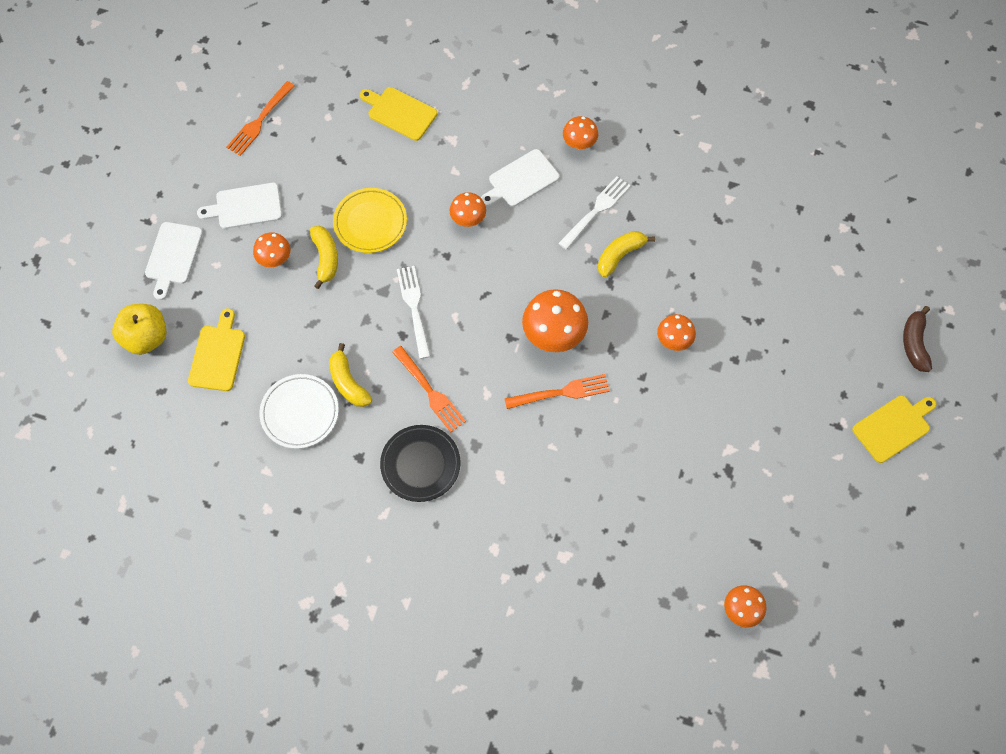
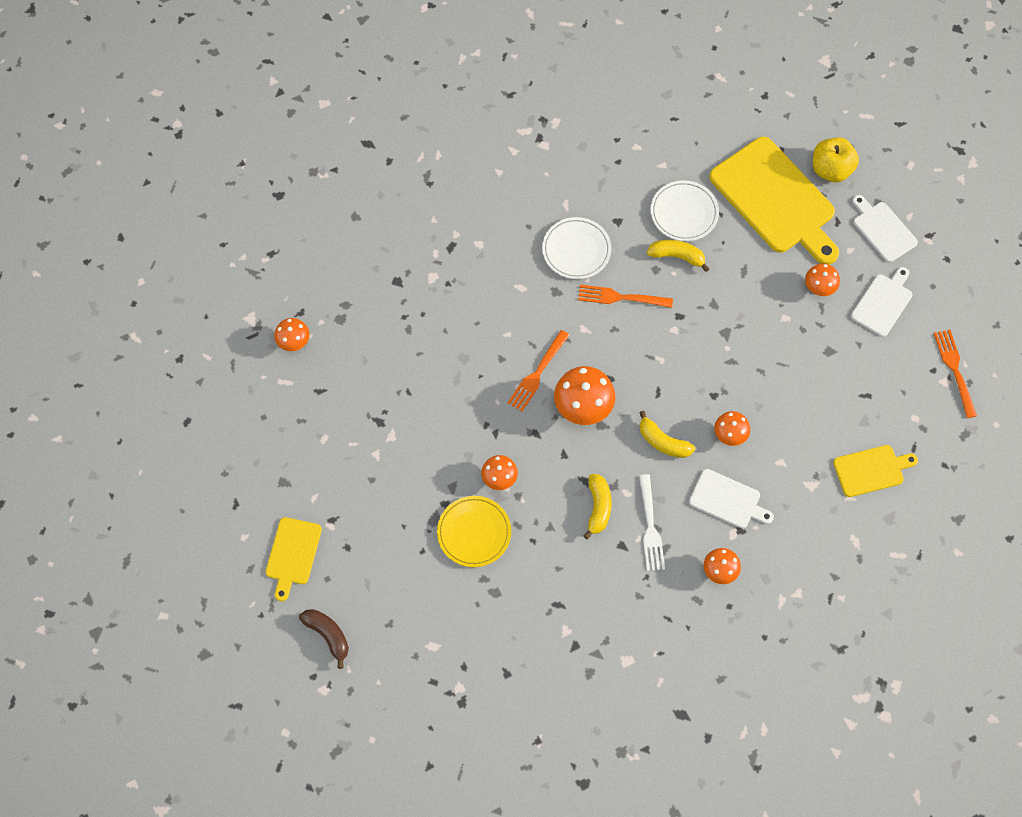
camera: 135 degrees right, 0 degrees up
(217, 355) = (775, 199): yellow cutting board -> yellow cutting board, size x1.96
(325, 258) = (788, 318): yellow banana -> yellow banana (663, 442)
(370, 222) = (790, 370): yellow plate -> yellow plate (474, 532)
(414, 308) = (692, 340): white fork -> none
(420, 464) = (576, 250): black plate -> white plate
(521, 180) = (727, 500): white cutting board -> white cutting board turned 105 degrees clockwise

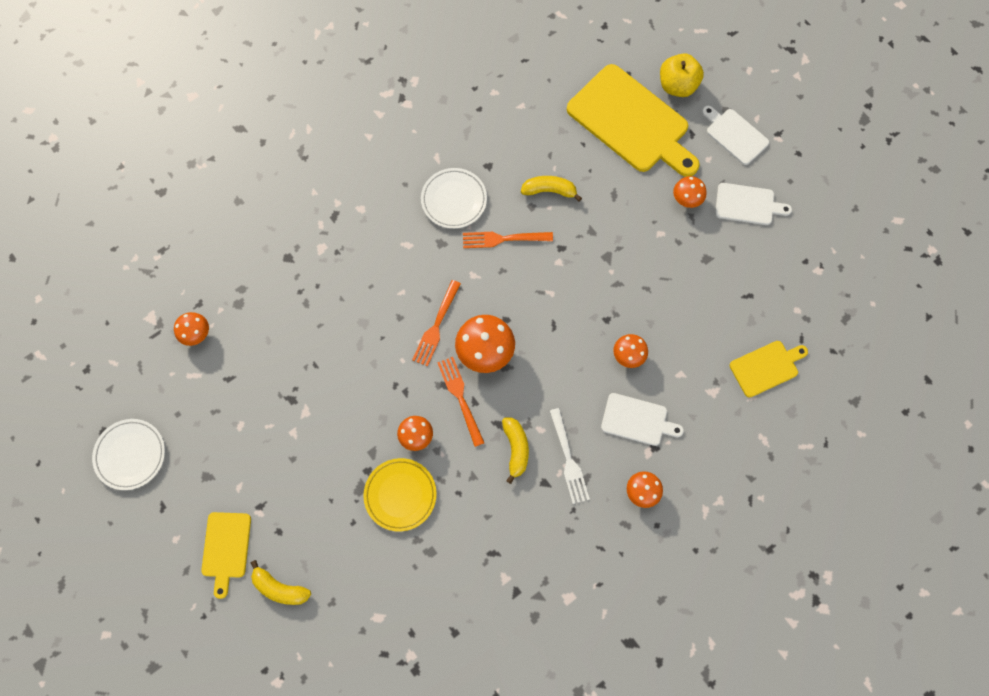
camera: 10 degrees left, 5 degrees up
(328, 635) = (273, 625): brown banana -> none
(663, 442) = (566, 373): yellow banana -> yellow banana (280, 588)
(684, 213) = (549, 148): white plate -> white plate (130, 455)
(883, 303) = (747, 204): white cutting board -> white cutting board turned 75 degrees clockwise
(955, 370) = (825, 258): orange fork -> orange fork (460, 398)

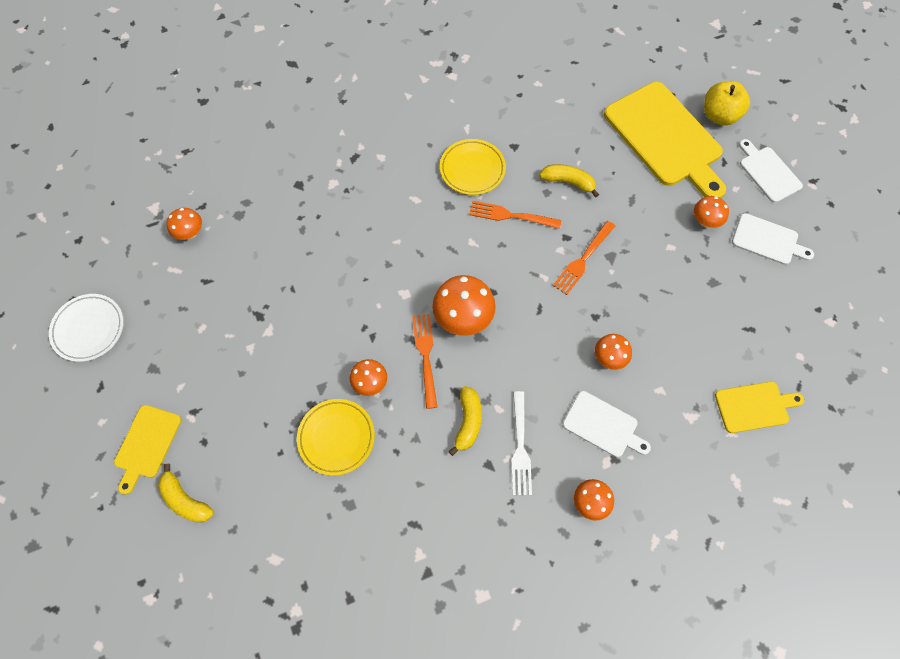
camera: 15 degrees right, 5 degrees down
(436, 325) = (422, 280): orange fork -> orange fork (583, 259)
(454, 200) = (472, 169): white plate -> yellow plate

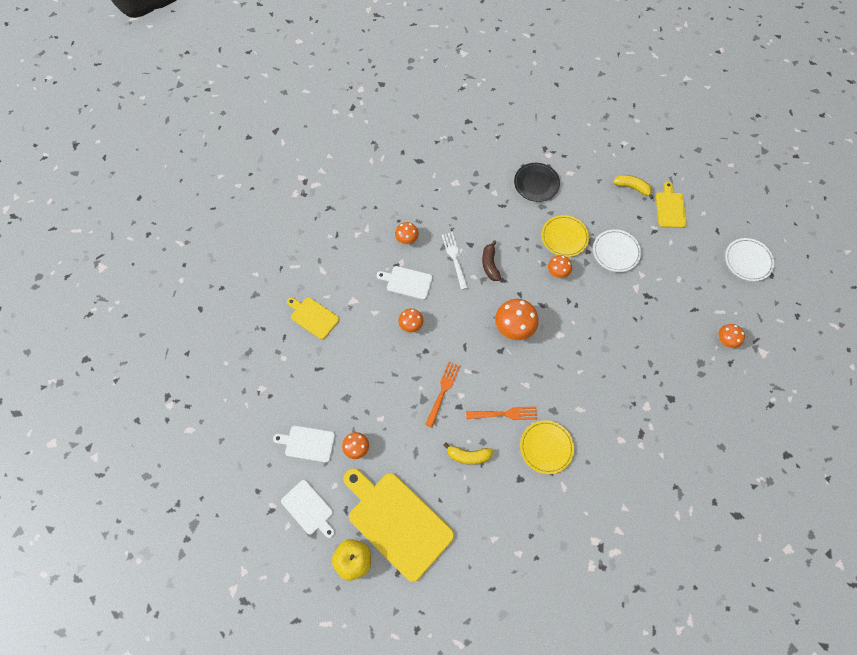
camera: 165 degrees right, 0 degrees up
(269, 392) = (616, 252): none -> white plate
(341, 553) = (536, 184): none -> black plate
(426, 357) = (529, 296): orange fork -> none
(468, 422) = (490, 264): yellow banana -> brown banana
(754, 406) = (313, 317): yellow cutting board -> yellow cutting board turned 60 degrees clockwise

